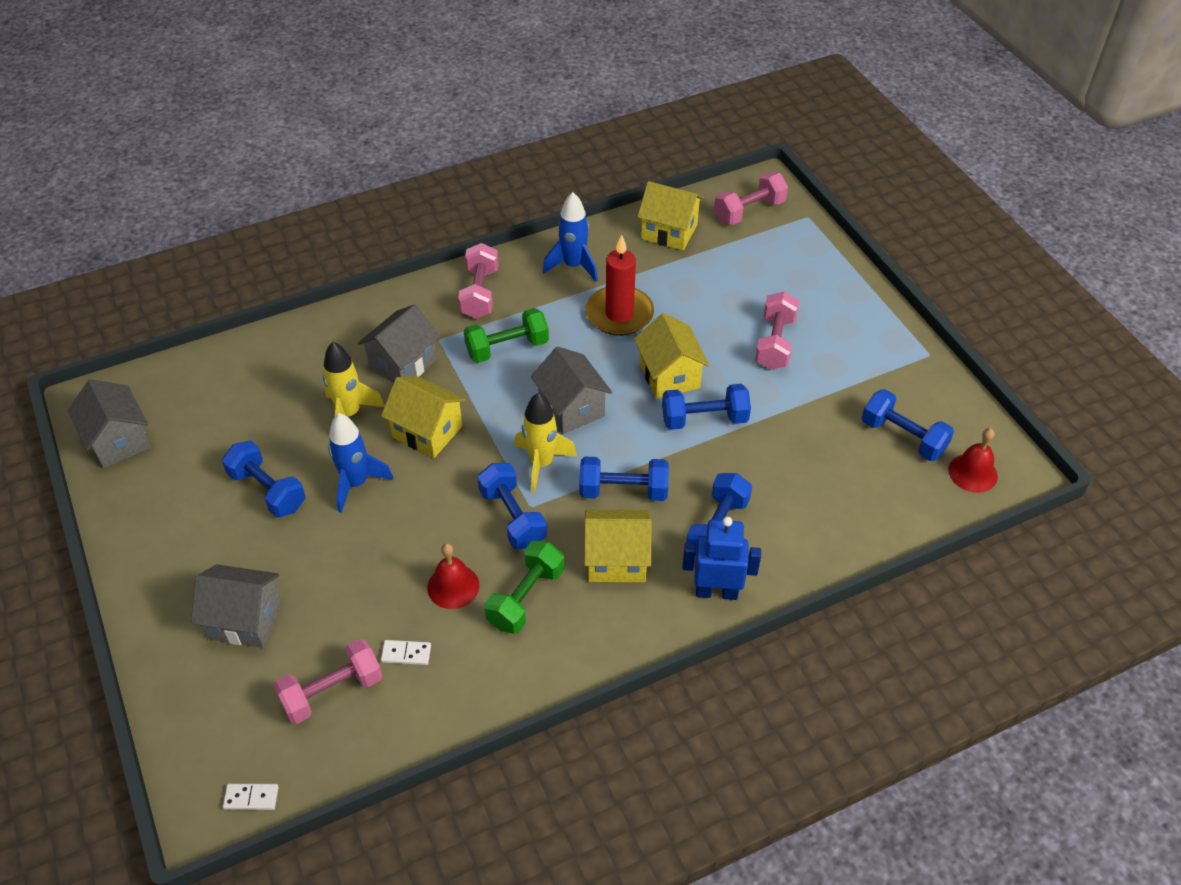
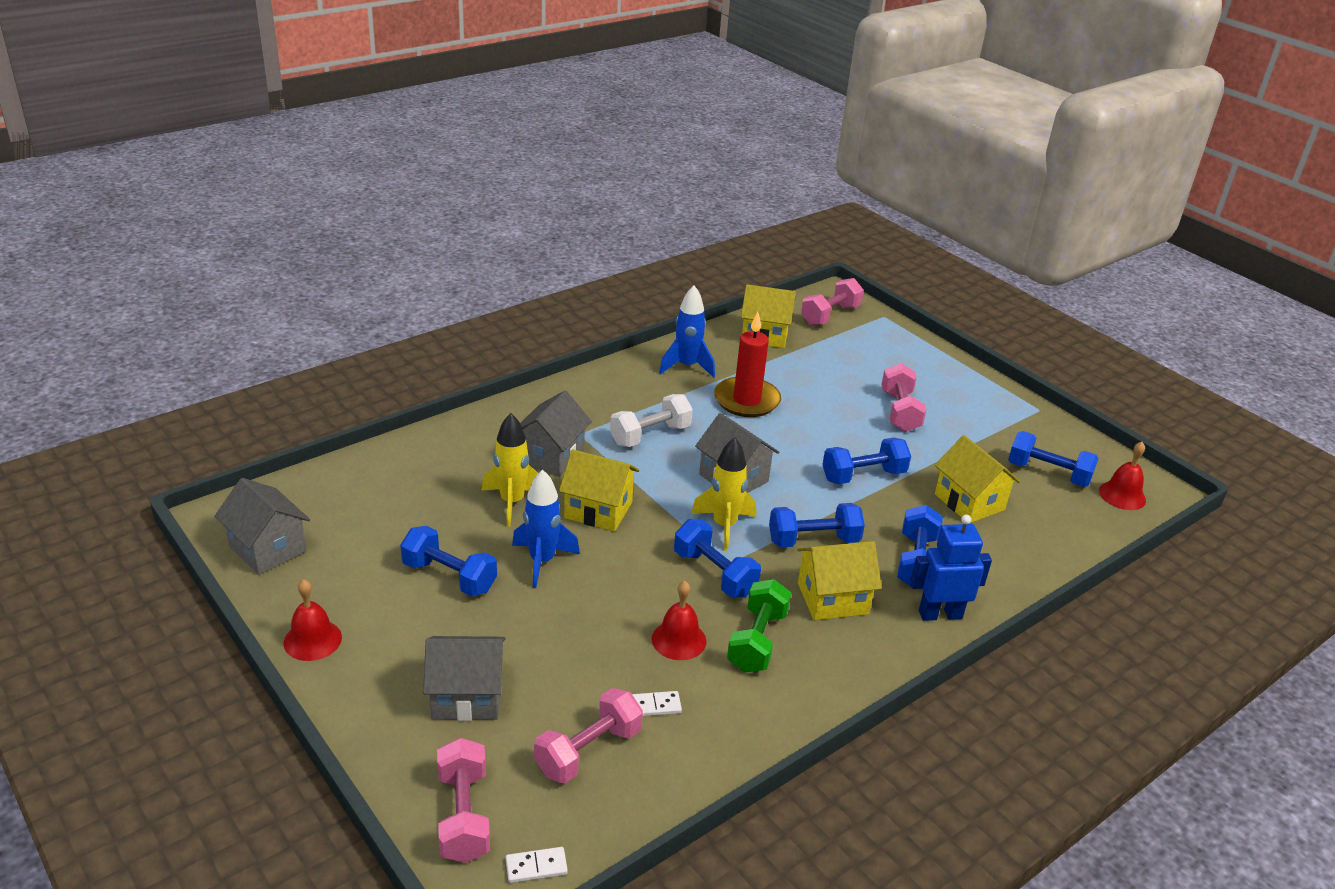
camera: 15 degrees left, 15 degrees down
(131, 543) = (312, 640): none -> red bell
(480, 293) = (605, 394): pink dumbbell -> pink dumbbell (464, 815)
(507, 348) = (650, 435): green dumbbell -> white dumbbell
(669, 376) = (815, 444): yellow house -> yellow house (969, 502)

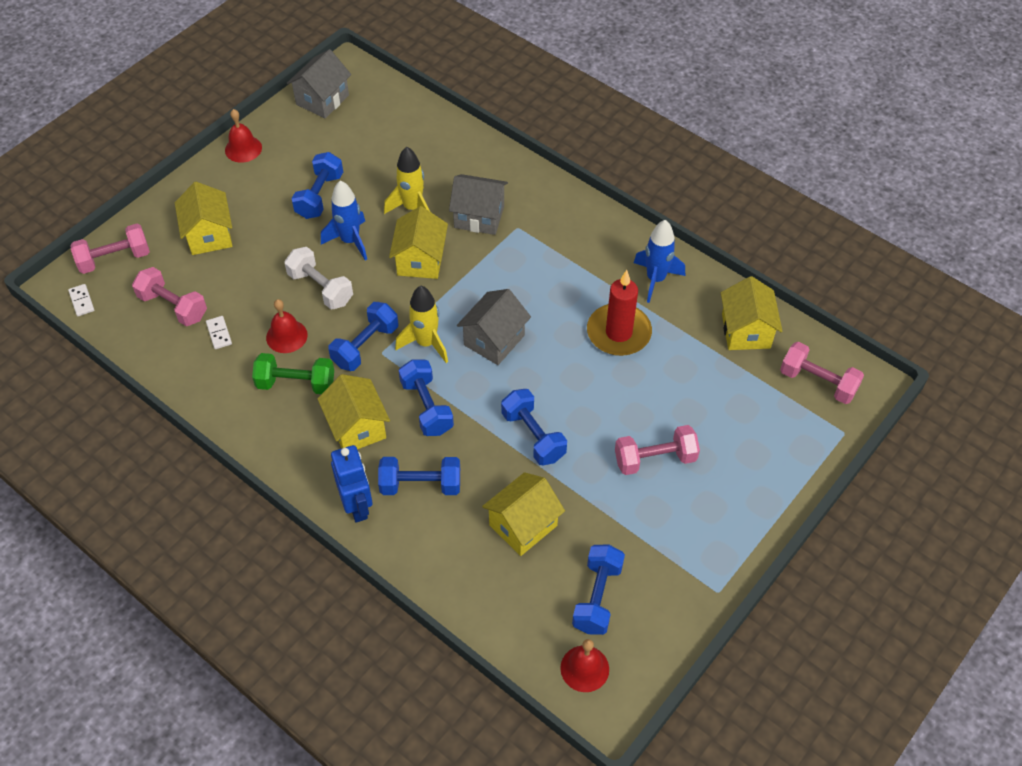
camera: 80 degrees right, 20 degrees up
(467, 696) = (209, 235): grey house -> yellow house
(650, 435) = (534, 273): white dumbbell -> white dumbbell (320, 288)

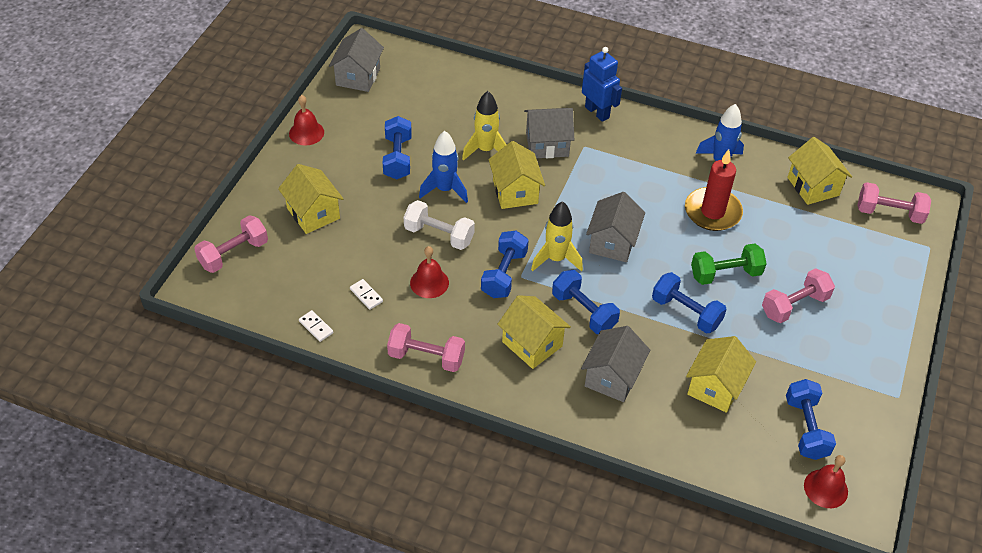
camera: 20 degrees left, 5 degrees down
(81, 301) = (221, 298): white domino -> white domino (316, 327)
(173, 306) = (311, 282): pink dumbbell -> pink dumbbell (426, 357)
(296, 383) = (459, 321): green dumbbell -> green dumbbell (725, 274)
(357, 506) = (566, 409): blue robot -> blue robot (597, 112)
(420, 485) = (612, 377): blue dumbbell -> grey house

